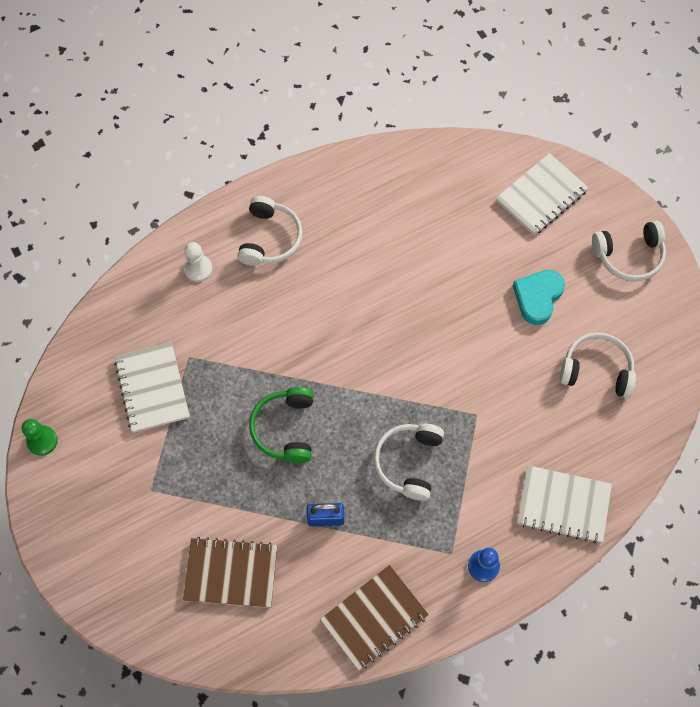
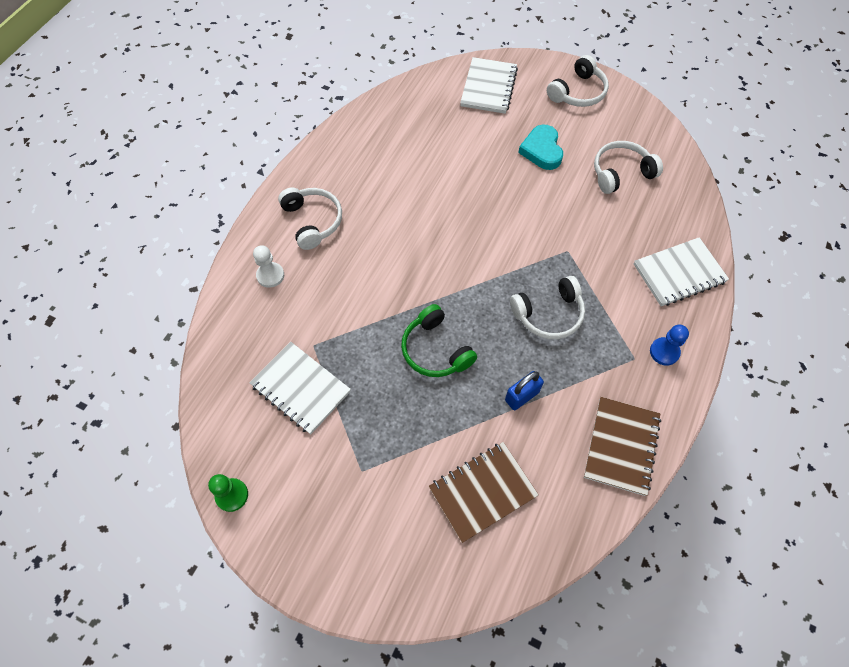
camera: 35 degrees left, 5 degrees down
(409, 462) = (548, 314): white headphones -> white headphones turned 90 degrees counterclockwise

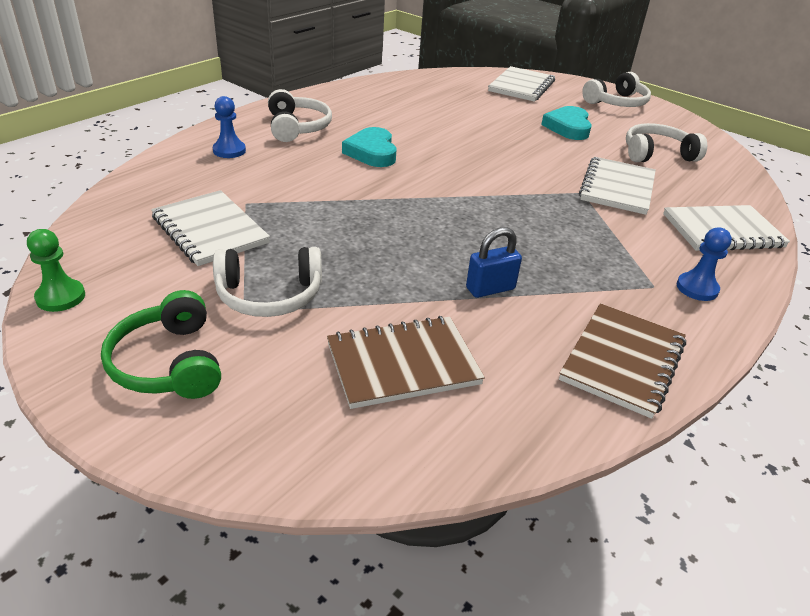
camera: 10 degrees right, 25 degrees down
(270, 275) = (229, 151): white pawn -> blue pawn
(387, 242) = (372, 152): none -> turquoise heart
(435, 350) = (392, 232): green headphones -> green headphones (169, 363)
(548, 314) = (546, 231): white headphones -> white headphones (269, 295)
(594, 236) = (617, 188): none -> white notebook

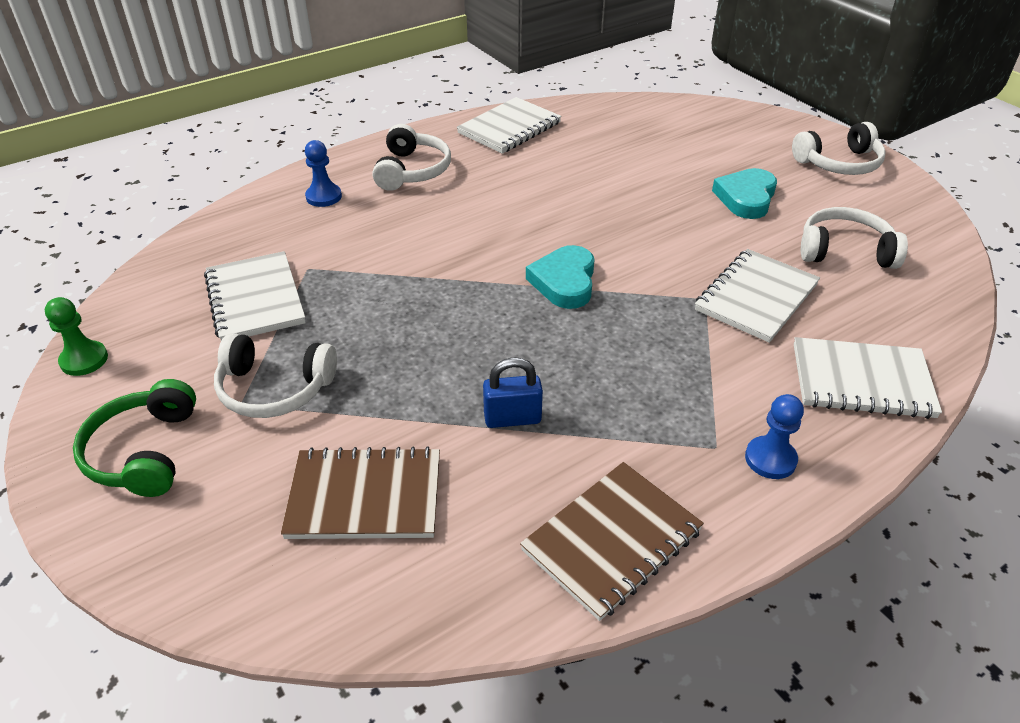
camera: 20 degrees right, 5 degrees up
(372, 152) = (478, 213): turquoise heart -> turquoise heart (564, 282)
(521, 86) = (720, 128): white notebook -> white notebook (509, 128)

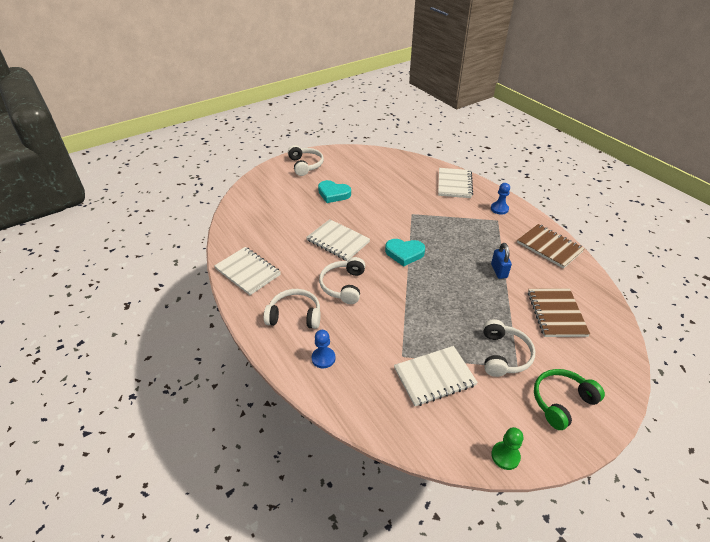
camera: 90 degrees left, 0 degrees up
(144, 452) = (562, 402): green headphones -> green headphones turned 150 degrees clockwise
(756, 297) = (409, 200): white notebook -> white notebook (338, 241)
(845, 251) = (375, 175): white headphones -> white headphones (343, 286)

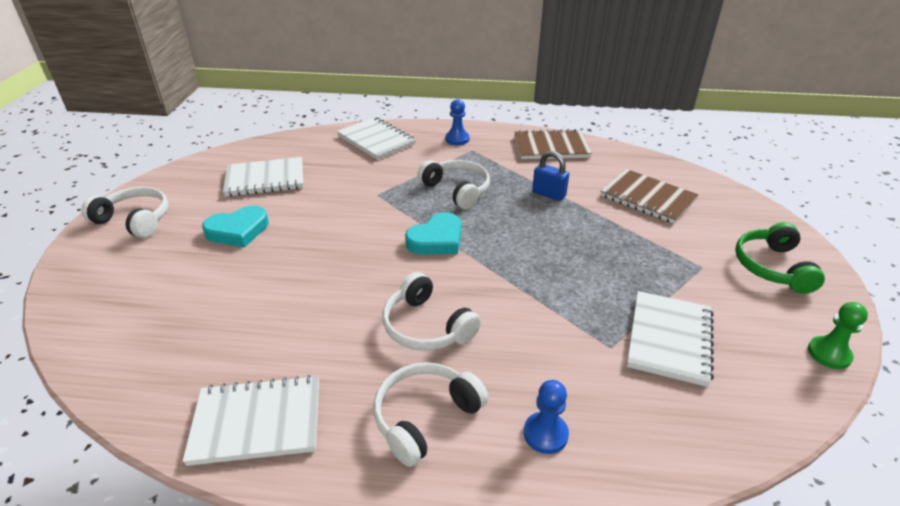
camera: 50 degrees left, 5 degrees down
(338, 241) = (335, 281): white notebook -> white notebook (265, 179)
(503, 355) = (677, 265): white headphones -> white headphones (457, 190)

